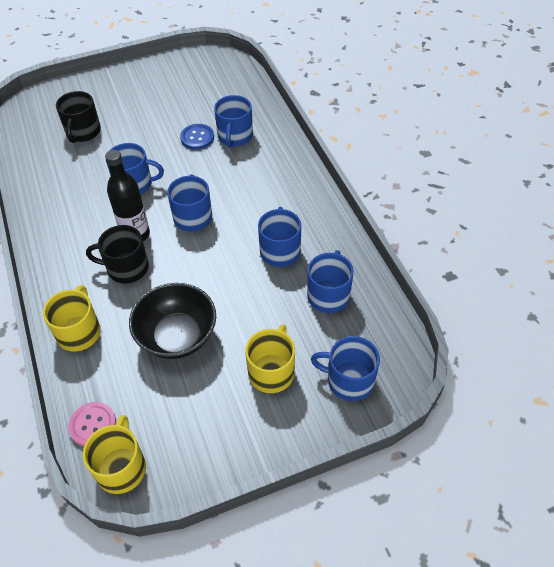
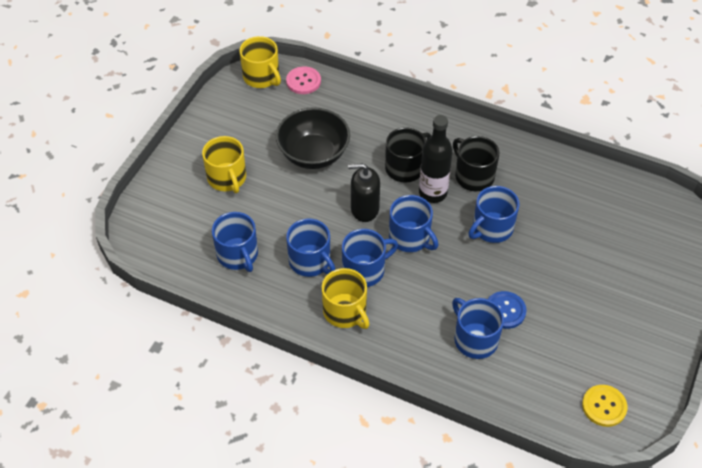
camera: 135 degrees right, 0 degrees up
(79, 332) = (379, 113): yellow mug -> yellow mug (345, 311)
(83, 132) = (604, 239): black mug -> black mug (473, 176)
(196, 259) = (364, 209): none -> black soap dispenser
(213, 69) = (604, 406): none -> yellow button
(349, 380) = (170, 209): blue mug -> blue mug (364, 270)

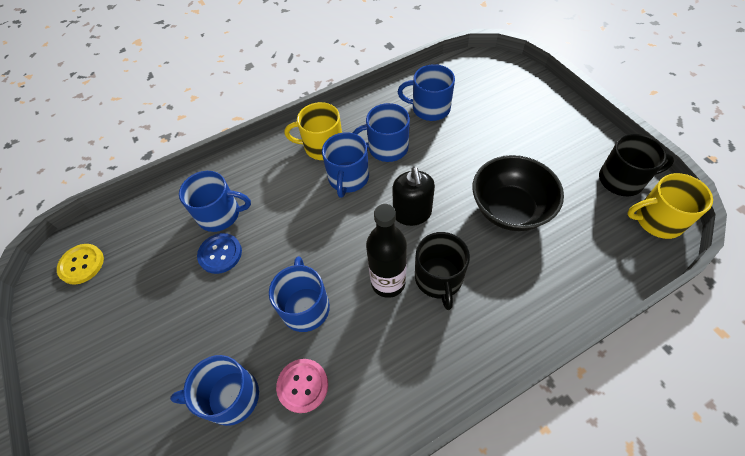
camera: 130 degrees right, 5 degrees up
(227, 178) = (519, 134): yellow mug -> none
(303, 81) = (631, 255): pink button -> pink button (302, 385)
(364, 209) = (412, 213): black soap dispenser -> black soap dispenser turned 135 degrees clockwise
(410, 237) = (352, 230): blue mug -> blue mug (231, 397)
(473, 176) = (380, 338): black mug -> black mug (622, 180)

